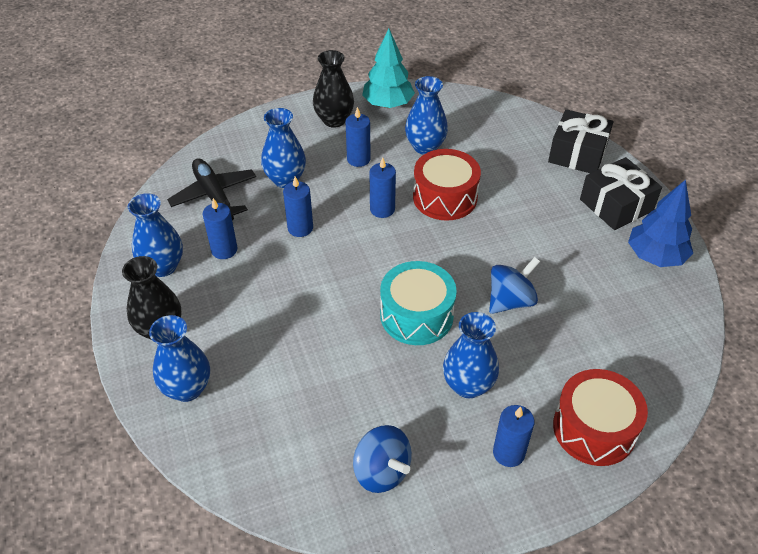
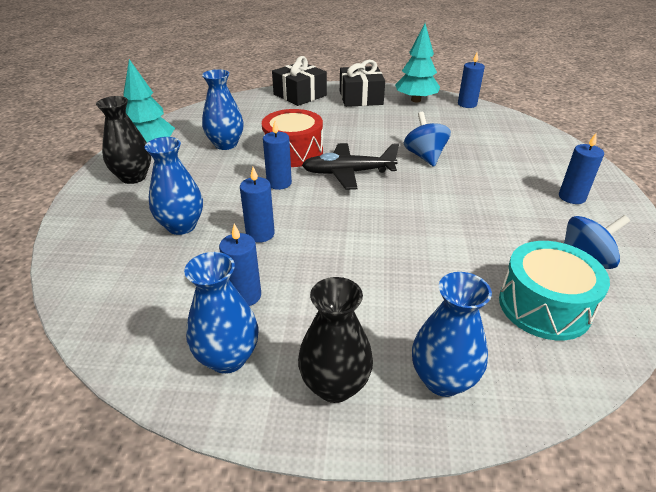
camera: 65 degrees left, 10 degrees down
(214, 195) = (149, 283): black plane -> black plane (348, 173)
(358, 159) = (202, 178): blue candle -> blue candle (467, 104)
(416, 315) = (416, 199): turquoise drum -> turquoise drum (544, 306)
(468, 385) = (501, 196): blue vase -> none
(594, 428) = (555, 160): red drum -> none
(655, 256) = (416, 100): blue tree -> turquoise tree

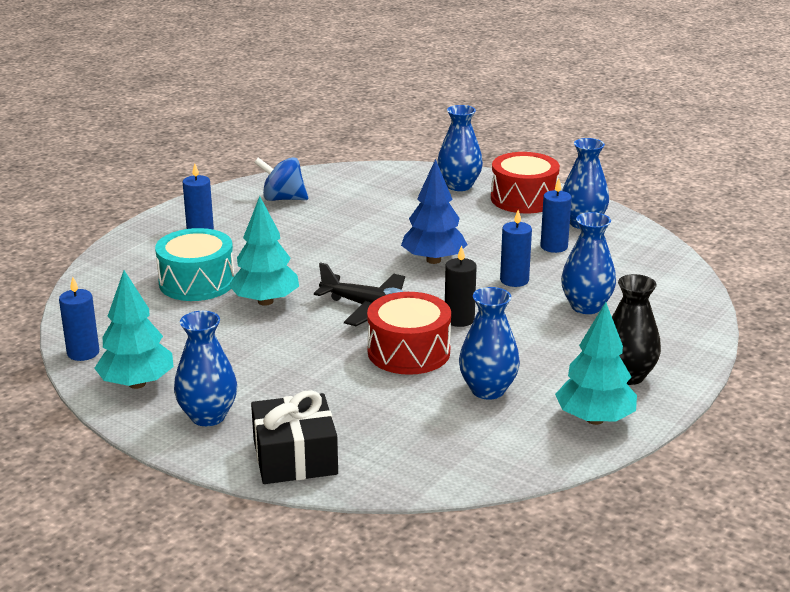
camera: 150 degrees left, 10 degrees down
(279, 183) = (459, 319): blue candle -> black candle
(335, 385) = (523, 199): black vase -> red drum
(350, 233) = (433, 260): none -> blue tree
(361, 98) = (208, 416): black gift -> blue vase
(424, 156) = (265, 301): blue spinning top -> turquoise tree
(544, 306) = (351, 191): turquoise drum -> turquoise drum (197, 282)

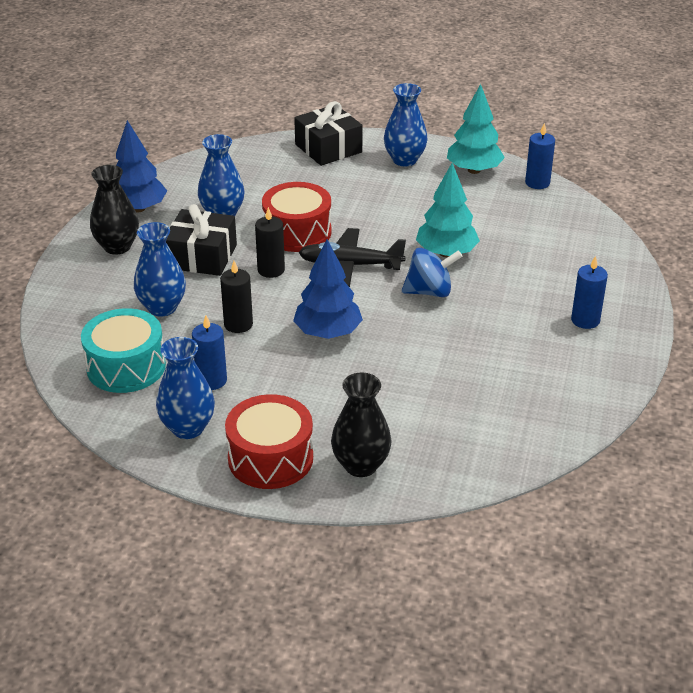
camera: 160 degrees right, 10 degrees up
(197, 282) = (522, 259): turquoise drum -> turquoise drum (126, 367)
(283, 199) = (548, 388): blue spinning top -> blue spinning top (429, 291)
(459, 186) = (361, 465): blue vase -> black vase
(514, 280) = (238, 324): blue candle -> black candle
(530, 346) = (202, 256): none -> black gift
(594, 419) = (138, 208): turquoise tree -> blue tree

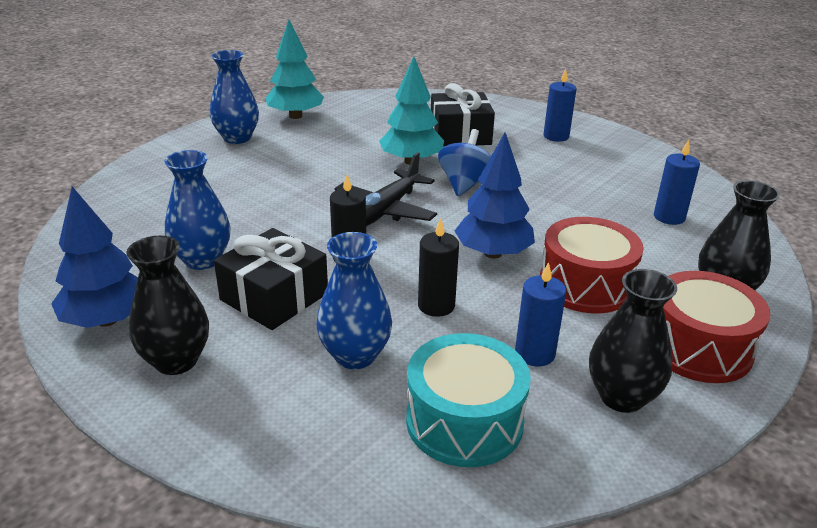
camera: 65 degrees left, 5 degrees down
(188, 428) = (621, 397): blue vase -> black vase
(297, 232) = (294, 223): red drum -> red drum (585, 284)
(328, 148) = (161, 166): black gift -> black gift (460, 134)
(537, 183) = (347, 100): blue candle -> blue candle (669, 217)

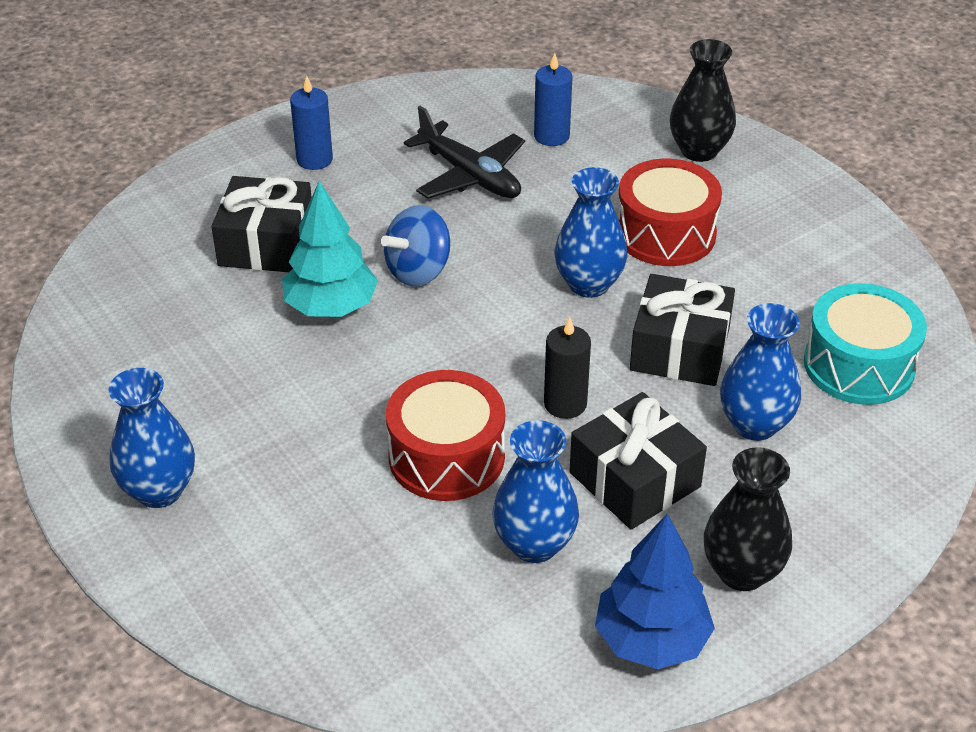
camera: 75 degrees left, 10 degrees up
(295, 116) = (104, 411): turquoise tree -> none
(385, 210) = (462, 355): black plane -> black plane (470, 175)
(436, 305) = (680, 349): black candle -> black gift
(465, 184) = (418, 271): blue spinning top -> blue spinning top turned 75 degrees counterclockwise
(493, 253) = (589, 284): blue tree -> blue vase
(535, 353) = (771, 298): blue candle -> none
(621, 397) = (838, 262): black vase -> none
(698, 347) = (777, 195): red drum -> red drum (446, 456)

